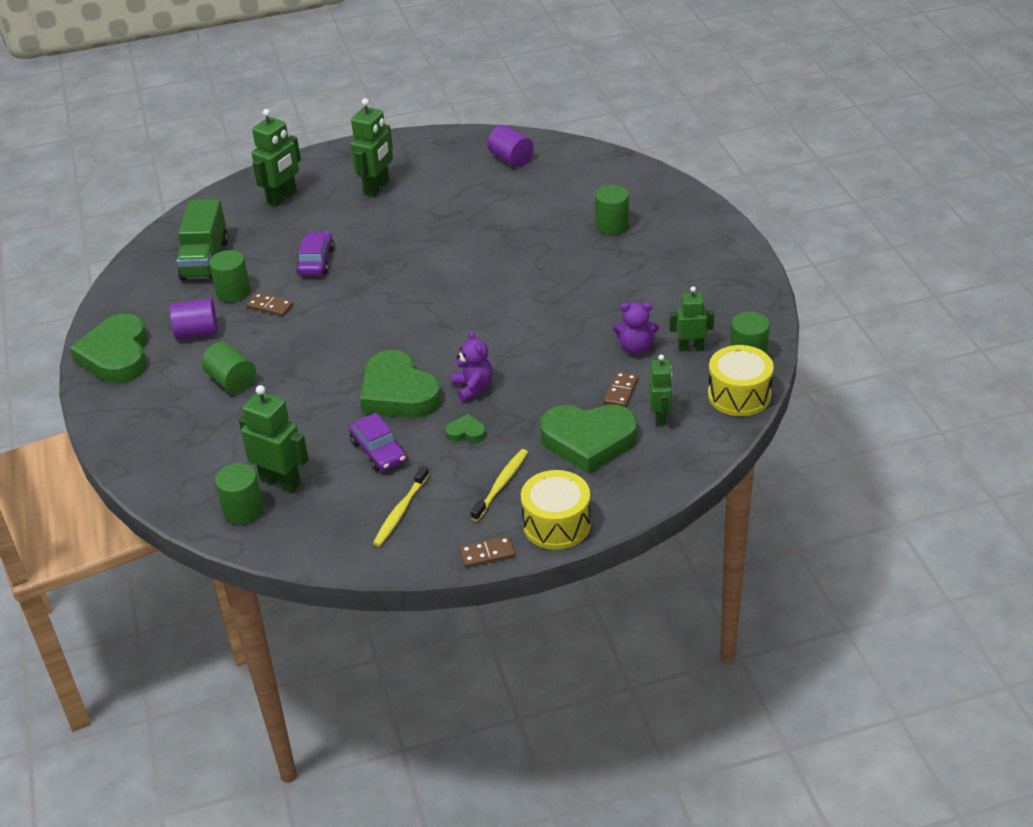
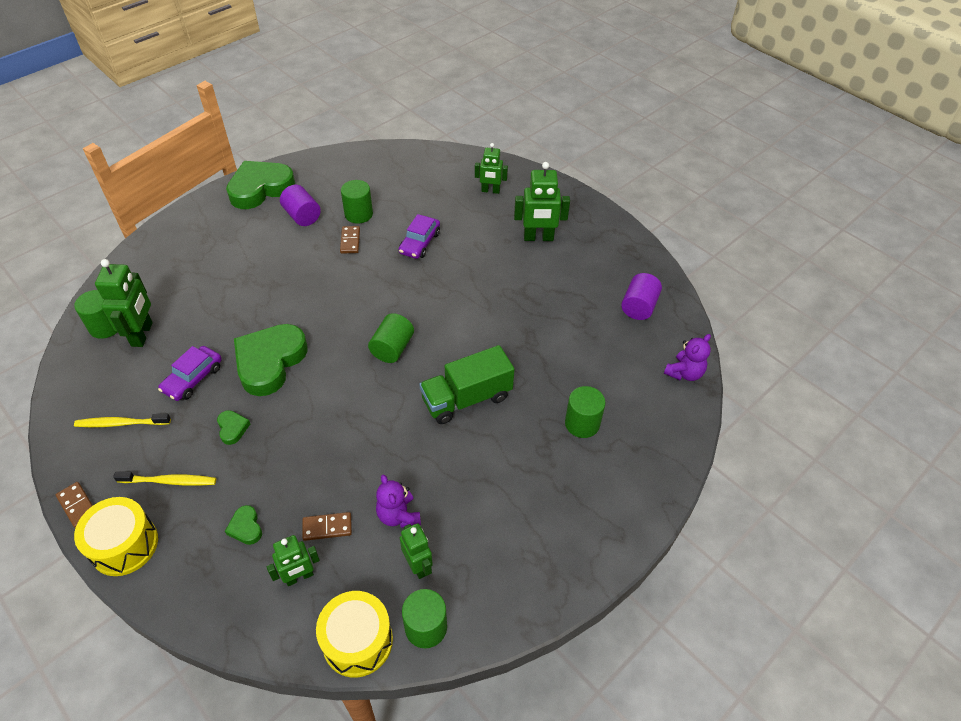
camera: 60 degrees right, 10 degrees up
(205, 260) = (390, 184): green truck -> green truck (466, 398)
(232, 381) = (252, 258): green cylinder -> green cylinder (392, 348)
(282, 198) = (490, 191): green robot -> green robot, size x0.65
(316, 261) = (419, 243): purple car -> purple car turned 135 degrees clockwise
(473, 388) = (293, 410): purple teddy bear -> purple teddy bear (684, 373)
(588, 441) = (246, 527): green heart -> green heart, size x0.42

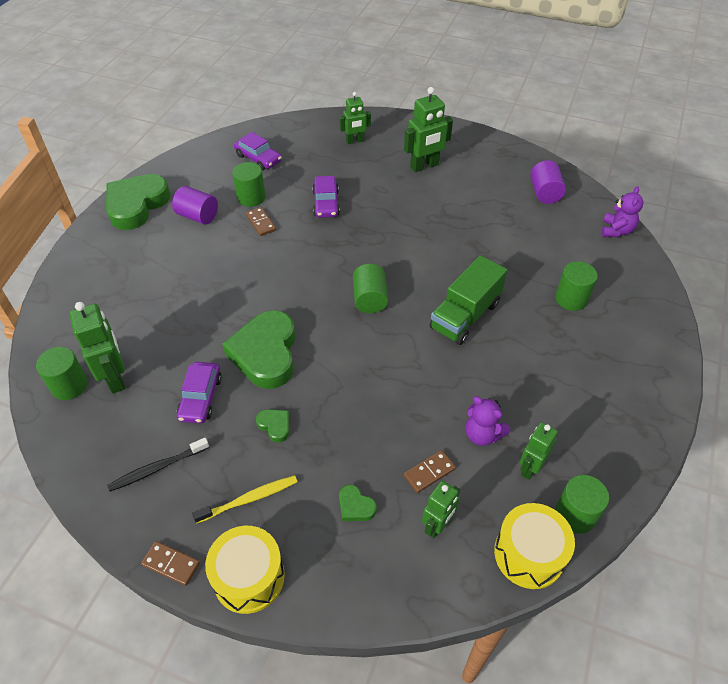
camera: 25 degrees left, 0 degrees up
(121, 423) = (157, 468): yellow toothbrush -> black toothbrush
(391, 179) = (258, 158): none -> purple car
(418, 565) = (530, 468): green robot -> green robot turned 90 degrees counterclockwise

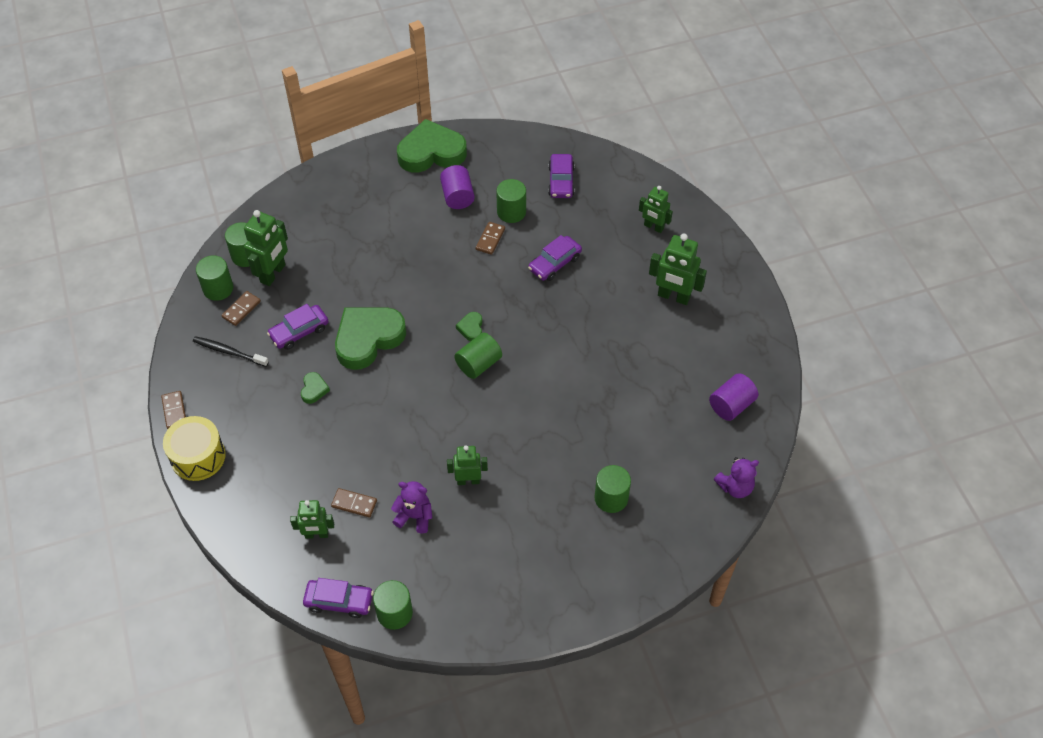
camera: 50 degrees right, 5 degrees up
(76, 431) = (218, 288): none -> green cylinder
(123, 427) = (241, 309): none -> brown domino
(249, 499) = (248, 417): yellow toothbrush -> none
(355, 506) = (292, 478): green heart -> green heart (471, 328)
(465, 316) = (521, 436): green truck -> none
(482, 434) = (414, 516): purple teddy bear -> purple teddy bear turned 105 degrees clockwise
(529, 554) = (339, 601): yellow drum -> purple car
(530, 468) = (411, 563): green robot -> green robot (468, 481)

